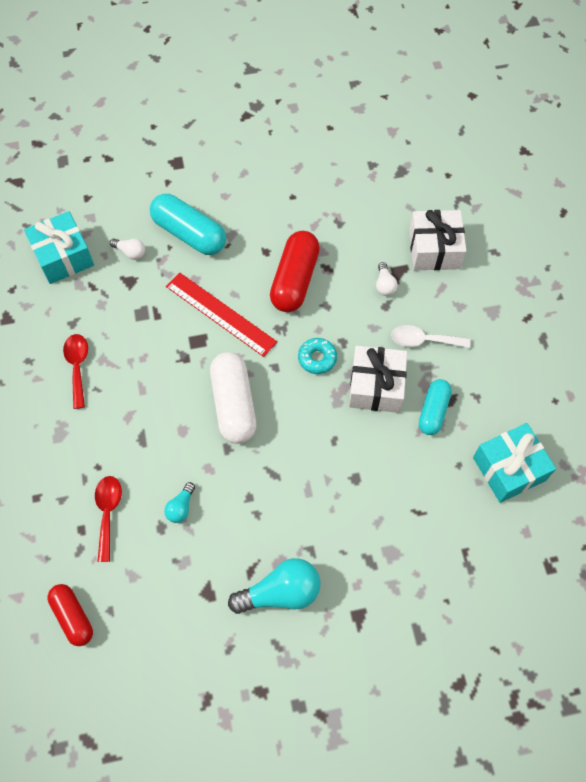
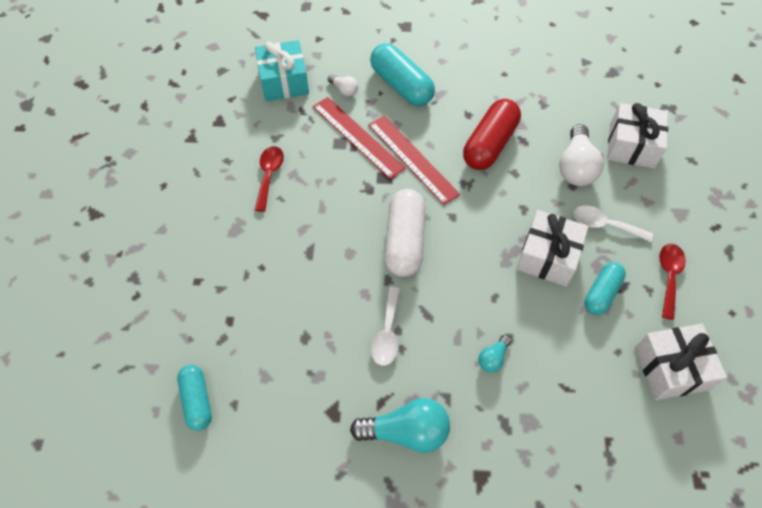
camera: 15 degrees right, 5 degrees down
(73, 617) = (197, 400): red capsule -> turquoise capsule
(108, 513) = (259, 311): red spoon -> red spoon (668, 276)
(158, 302) = (357, 137): none -> red ruler
(181, 507) = (329, 323): turquoise light bulb -> turquoise light bulb (493, 358)
(240, 503) = (387, 333): none -> white spoon
(317, 358) = (495, 218): turquoise donut -> none
(384, 285) = (576, 166): white light bulb -> white light bulb, size x1.97
(509, 469) = (671, 368): turquoise gift -> white gift

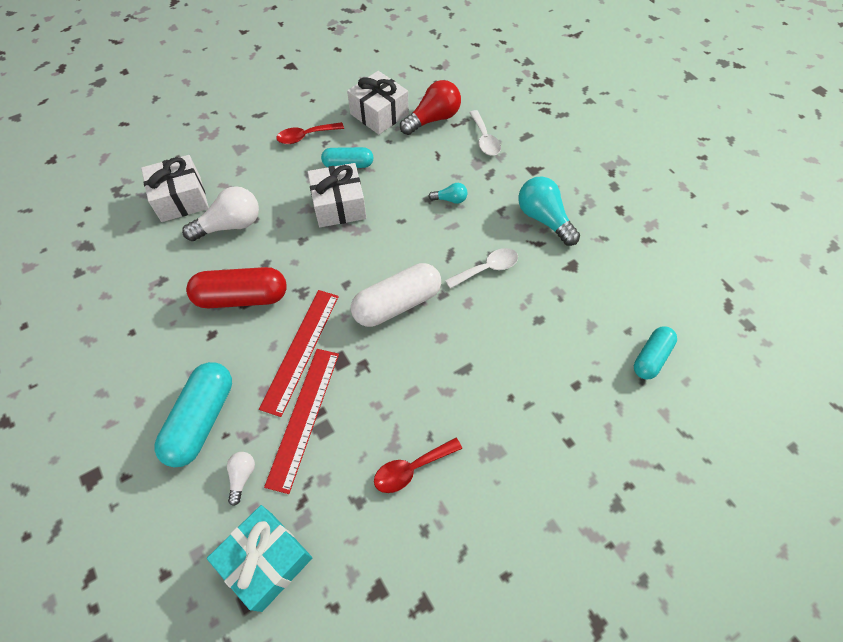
camera: 125 degrees left, 0 degrees up
(604, 225) = (282, 185): white spoon -> white spoon (484, 139)
(631, 422) = (433, 119): none -> red light bulb

